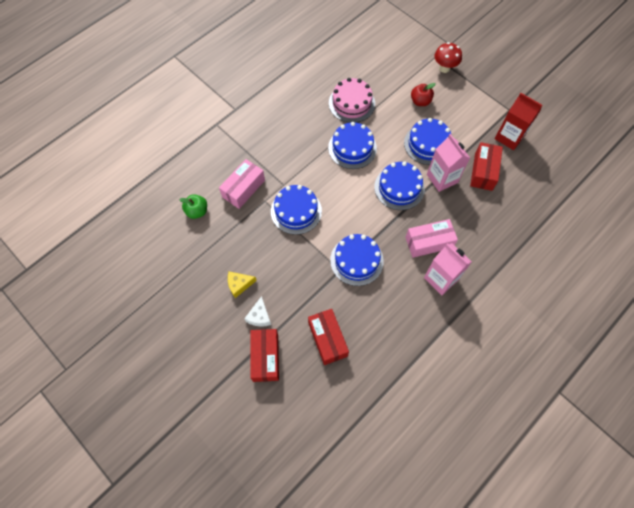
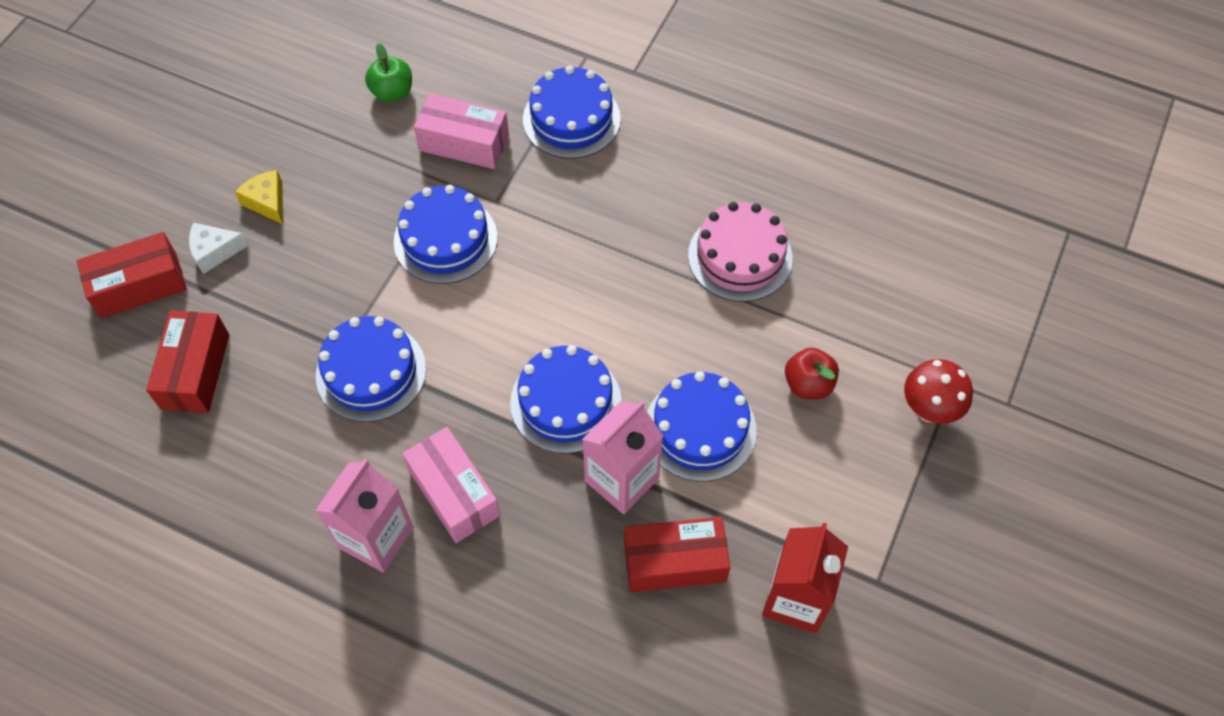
camera: 70 degrees right, 5 degrees down
(327, 339) = (195, 371): red box -> red box turned 45 degrees counterclockwise
(352, 148) = (628, 290): blue cake -> blue cake (571, 119)

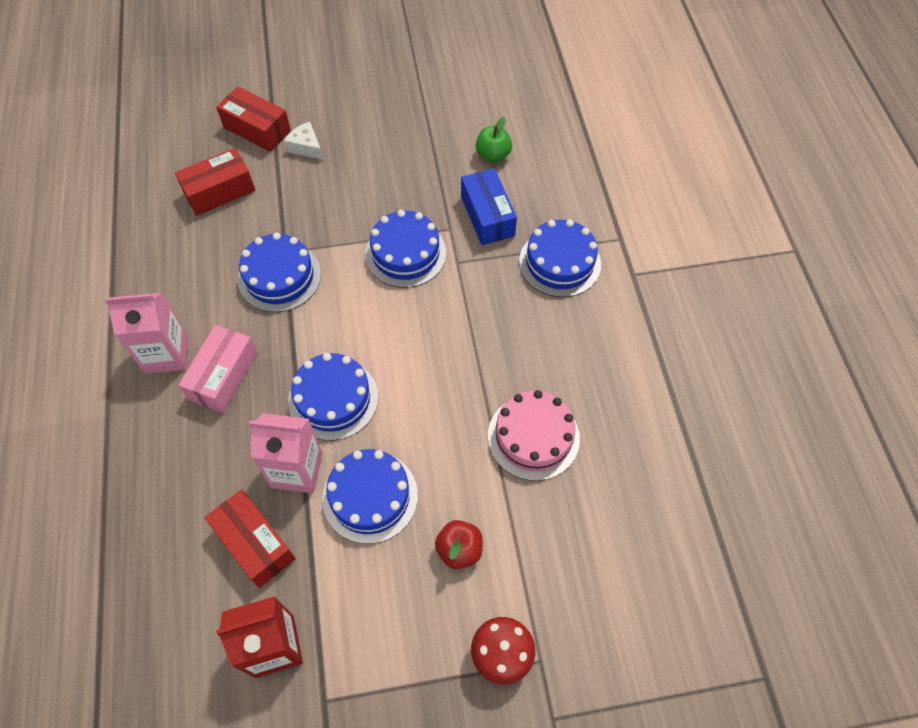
camera: 55 degrees right, 0 degrees up
(267, 202) = (360, 148): yellow cheese -> none
(464, 143) = (487, 216): pink box -> blue box

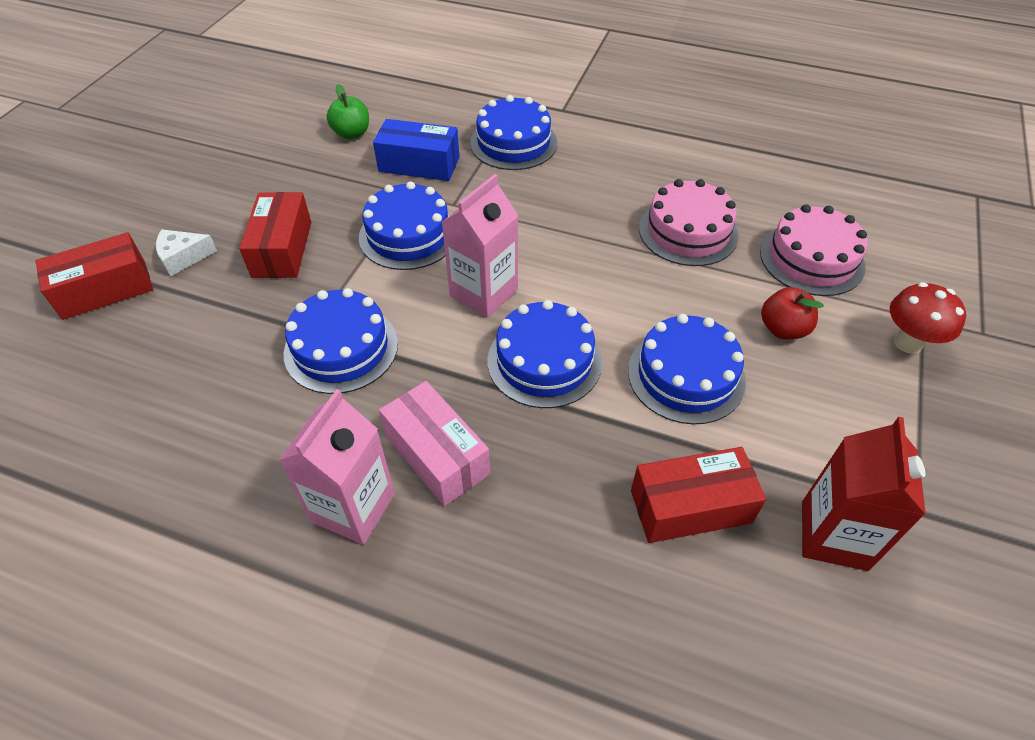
camera: 60 degrees left, 10 degrees down
(219, 191) = (156, 359): red box -> red box (282, 249)
(297, 470) = (615, 428): pink carton -> pink carton (483, 293)
(561, 546) = (811, 259): none -> pink cake

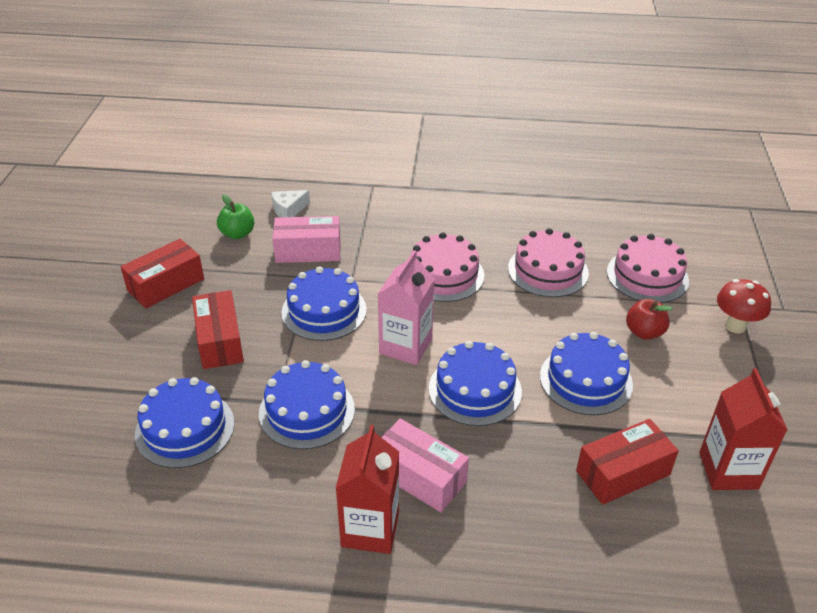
camera: 15 degrees left, 10 degrees down
(105, 290) = (74, 403): red box -> red box (166, 285)
(183, 257) = (134, 363): white cheese -> white cheese (288, 210)
(353, 507) = (370, 529): pink carton -> red carton
(419, 164) = (308, 251): blue box -> pink box
(513, 143) = (381, 221): blue cake -> blue cake (185, 428)
(561, 216) = (444, 275): none -> pink cake

